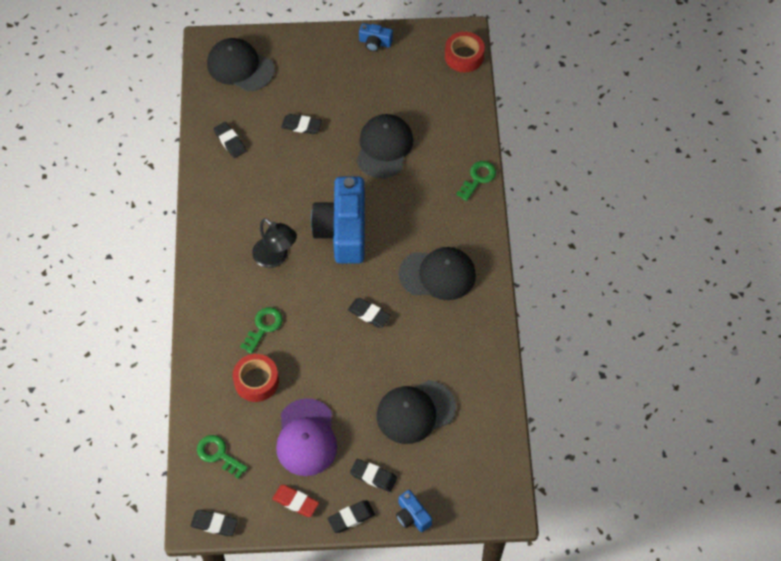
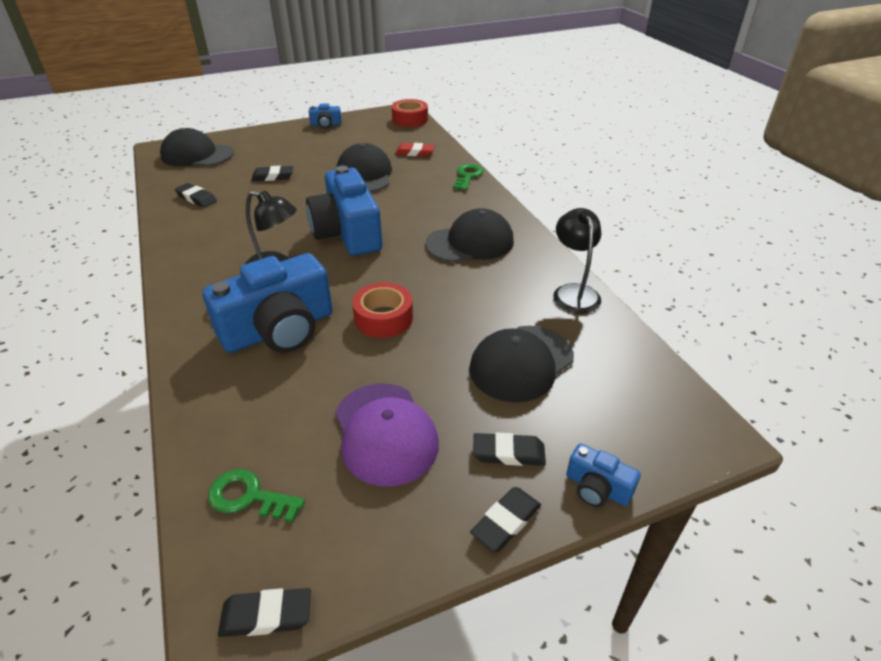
camera: 20 degrees left, 20 degrees down
(256, 381) = (286, 387): red tape -> red tape (383, 318)
(263, 327) = (279, 329): green key -> blue camera
(295, 502) = (404, 527): red eraser -> red eraser (415, 152)
(369, 314) = (410, 288): black eraser -> none
(489, 358) = (573, 292): none -> black lamp

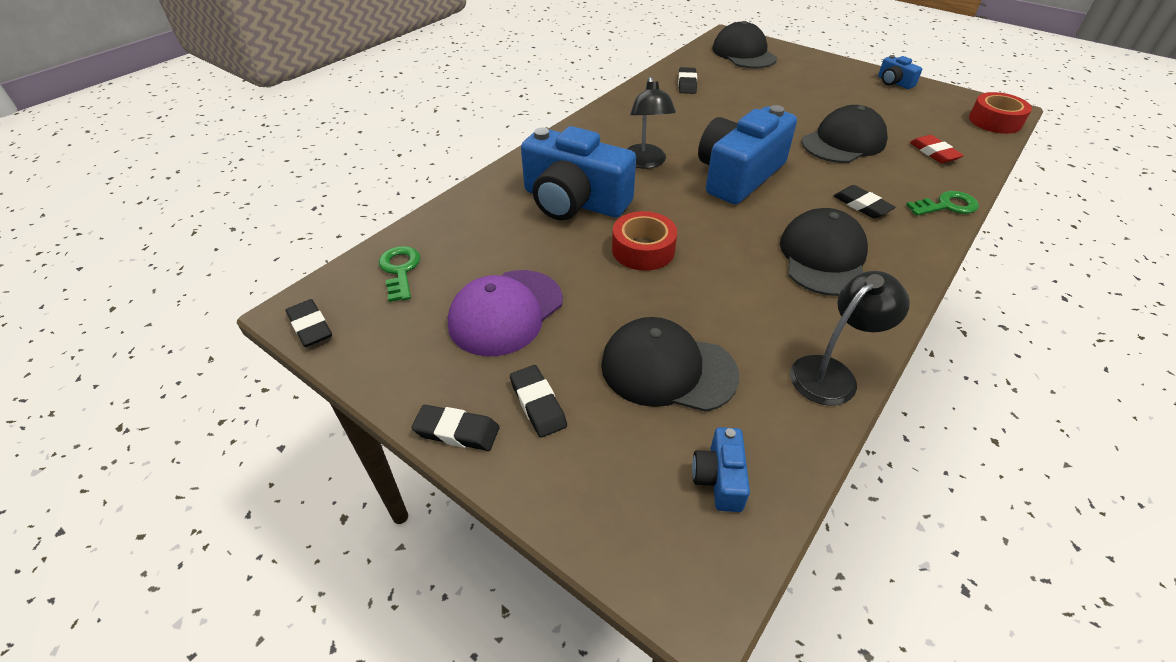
camera: 60 degrees right, 5 degrees up
(273, 176) = (766, 99): black eraser -> black eraser (862, 205)
(470, 242) = (823, 257): black cap -> black cap turned 120 degrees counterclockwise
(597, 488) = (537, 491): blue camera -> blue camera (719, 478)

